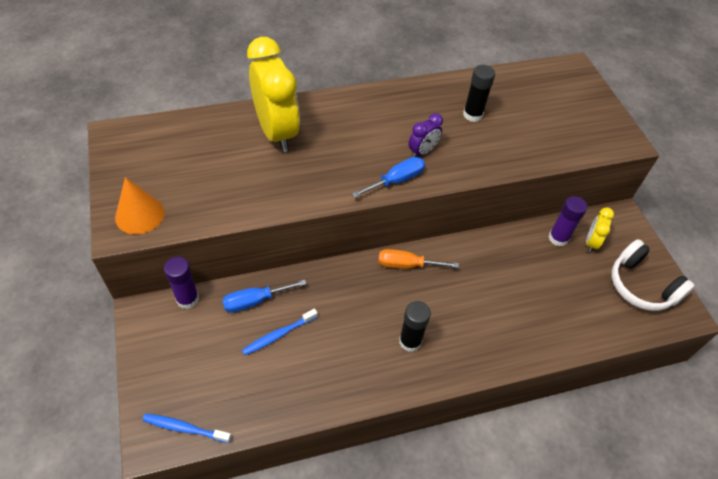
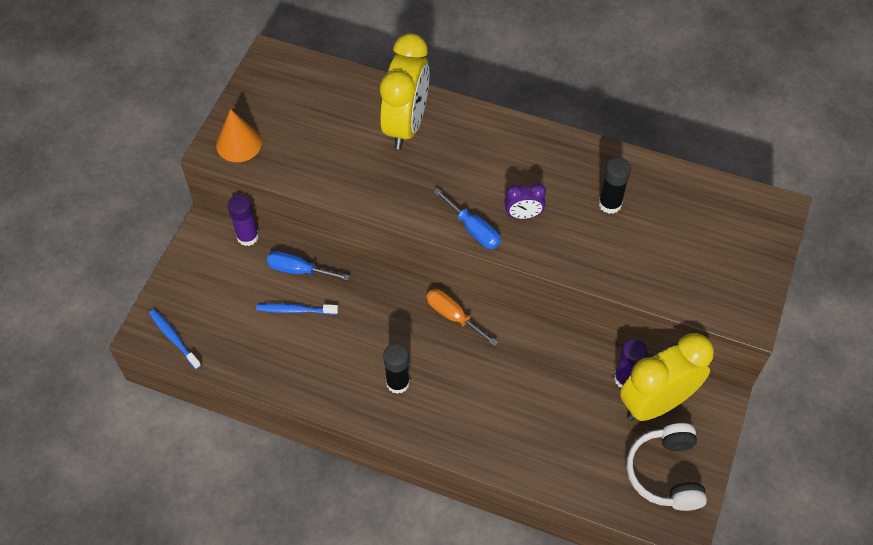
camera: 40 degrees right, 5 degrees up
(396, 180) = (473, 229): blue screwdriver -> blue screwdriver turned 45 degrees clockwise
(591, 242) = (656, 403): yellow clock -> yellow clock, size x2.17

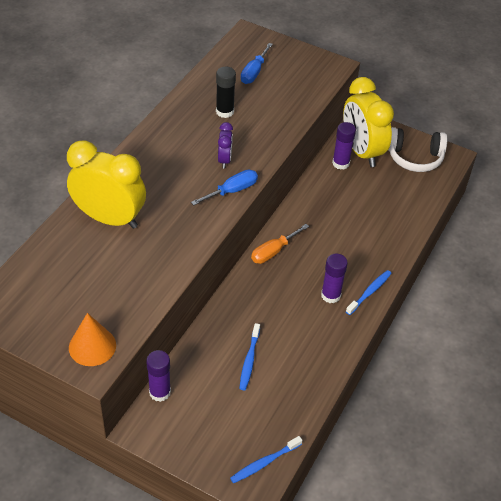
camera: 85 degrees left, 10 degrees down
(298, 270) = (207, 354): blue screwdriver -> blue screwdriver (254, 72)
(397, 383) = (330, 295): black glue stick -> purple glue stick
(410, 425) = (369, 292): none -> blue toothbrush

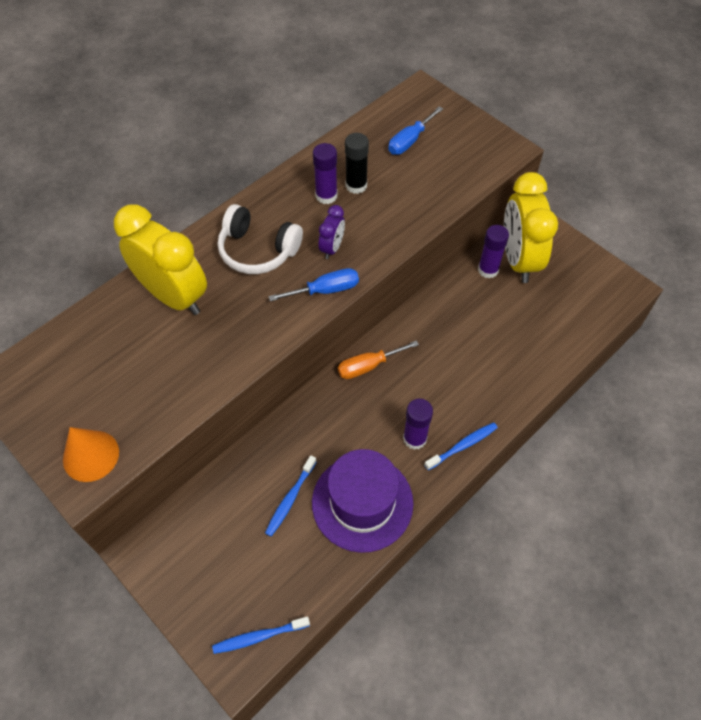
camera: 20 degrees right, 10 degrees up
(160, 392) = (177, 512): purple glue stick -> purple glue stick (326, 196)
(308, 349) = (362, 502): none -> purple hat
(414, 157) = (581, 280): white headphones -> white headphones (258, 250)

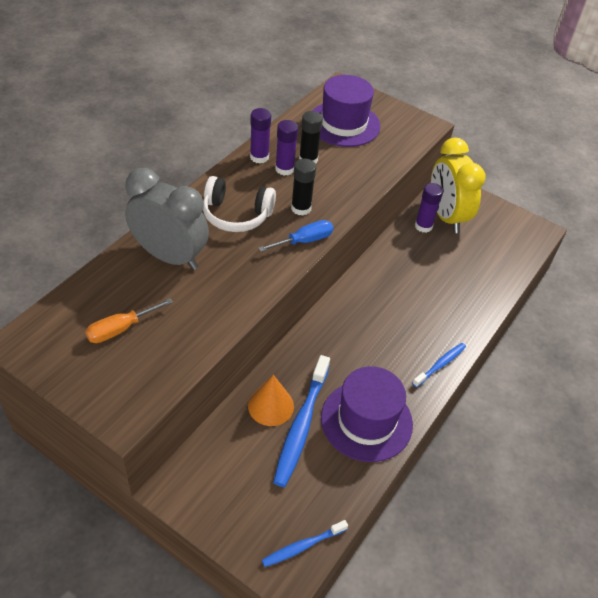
camera: 15 degrees left, 10 degrees down
(91, 455) = (125, 394): orange cone -> orange cone (271, 406)
(174, 296) = (170, 257): yellow clock -> grey clock
(290, 499) = (301, 426): blue toothbrush -> blue toothbrush, size x1.79
(332, 248) = (301, 208): purple clock -> black glue stick
(368, 366) = (342, 310): orange screwdriver -> orange screwdriver (120, 329)
(409, 141) = (343, 124): blue screwdriver -> purple hat
(414, 438) = (398, 363): purple glue stick -> purple glue stick (259, 157)

